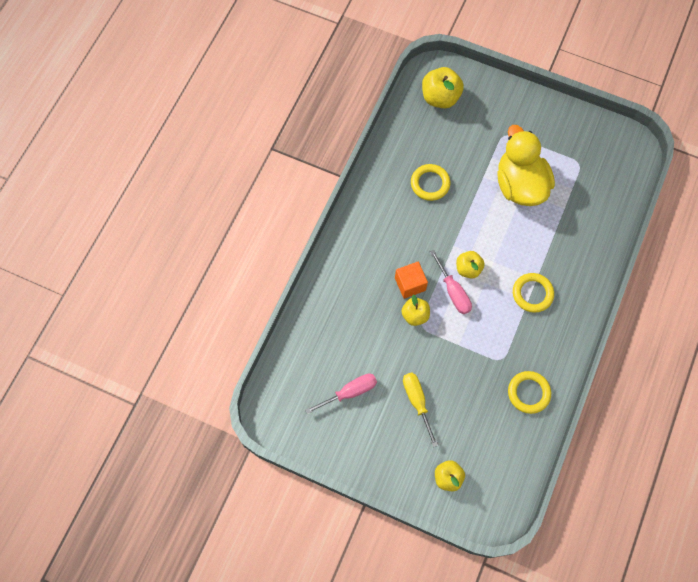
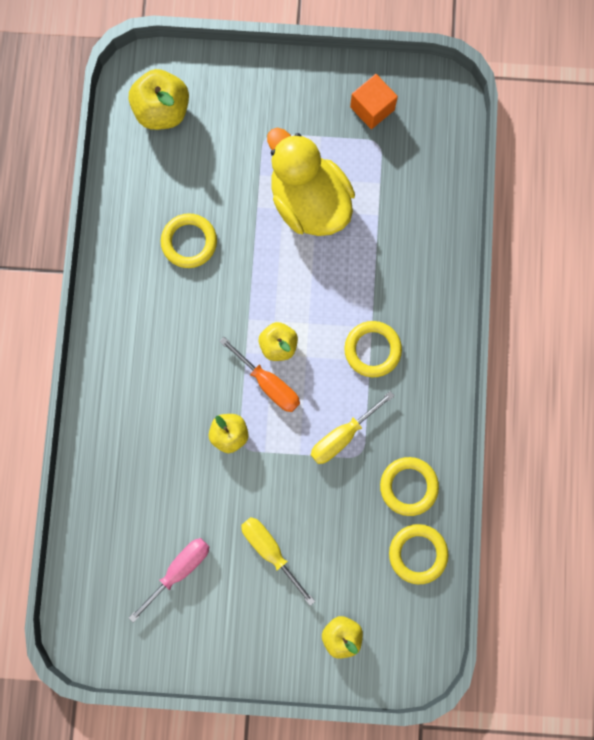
camera: 20 degrees left, 10 degrees up
(410, 284) = (209, 394): orange cube -> orange cube (372, 108)
(453, 291) = (268, 384): pink screwdriver -> orange screwdriver
(493, 343) = (342, 436): none -> yellow screwdriver
(520, 441) = (418, 554): none -> yellow ring

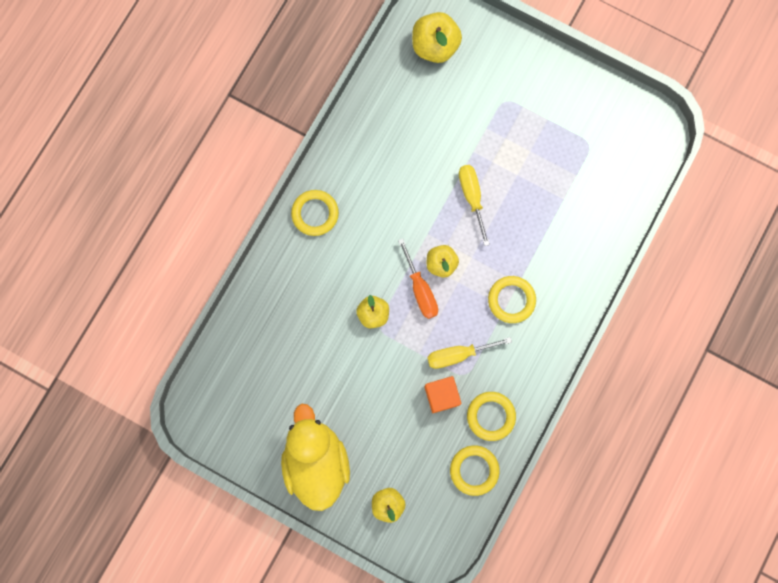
camera: 25 degrees right, 0 degrees up
(179, 570) = (289, 398): pink screwdriver -> none
(189, 242) = (409, 155): yellow ring -> yellow ring (315, 214)
(270, 551) = (364, 415): yellow screwdriver -> yellow screwdriver (472, 197)
(309, 202) = (515, 165): yellow duck -> yellow duck (316, 461)
(372, 108) = (597, 115): orange cube -> orange cube (441, 395)

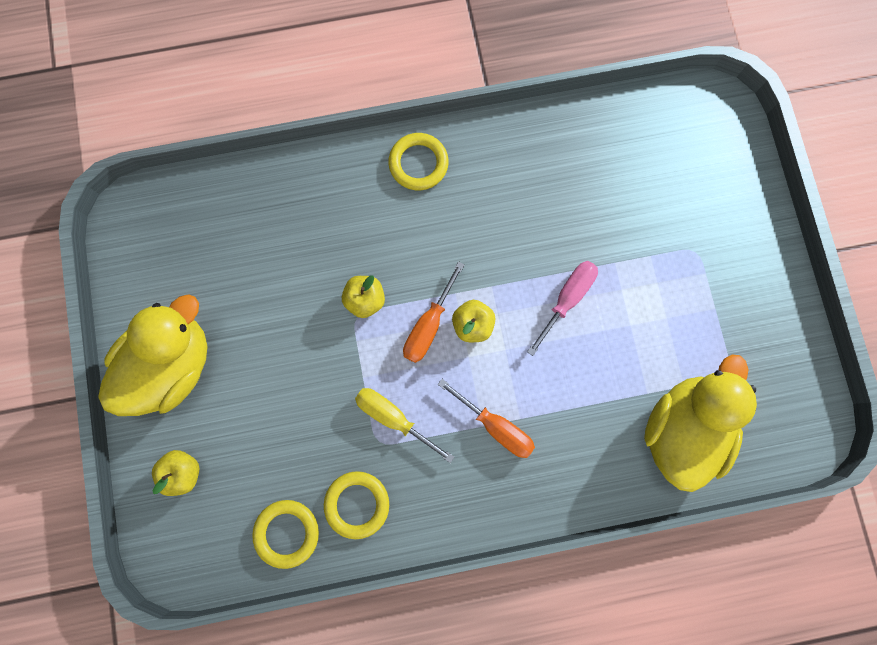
camera: 50 degrees right, 0 degrees up
(435, 46) = (686, 139): yellow apple -> none
(441, 395) = (338, 435): orange cube -> none
(472, 197) = (567, 299): yellow screwdriver -> pink screwdriver
(511, 300) = (495, 426): yellow ring -> orange screwdriver
(598, 197) = (681, 428): none -> yellow duck

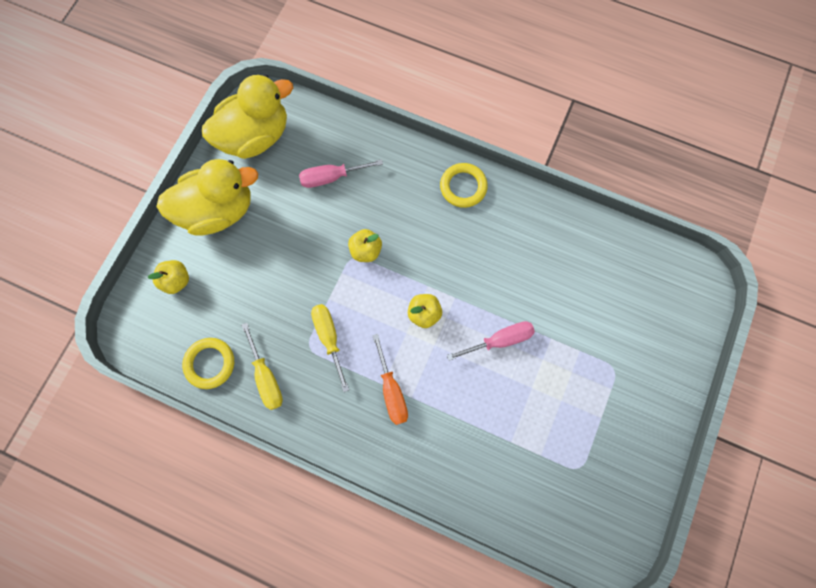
camera: 35 degrees right, 5 degrees down
(271, 245) = (331, 177): none -> pink screwdriver
(357, 504) = (266, 377): yellow ring -> yellow screwdriver
(429, 325) = (395, 294): orange screwdriver -> none
(681, 428) = (518, 483): yellow duck -> yellow duck (255, 136)

